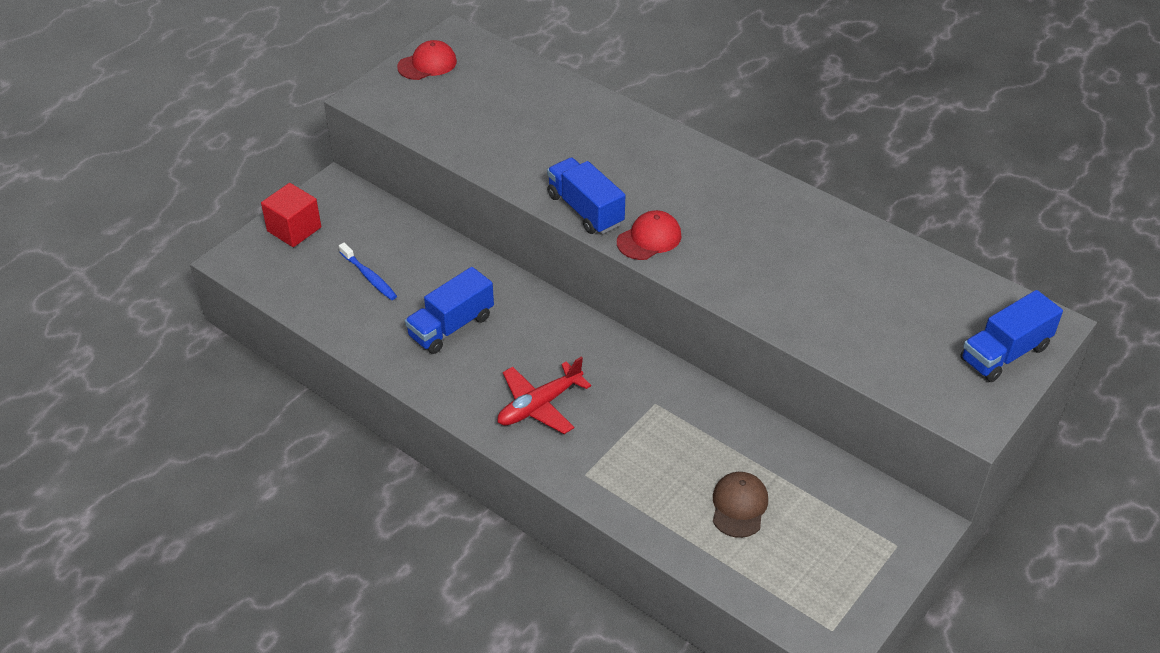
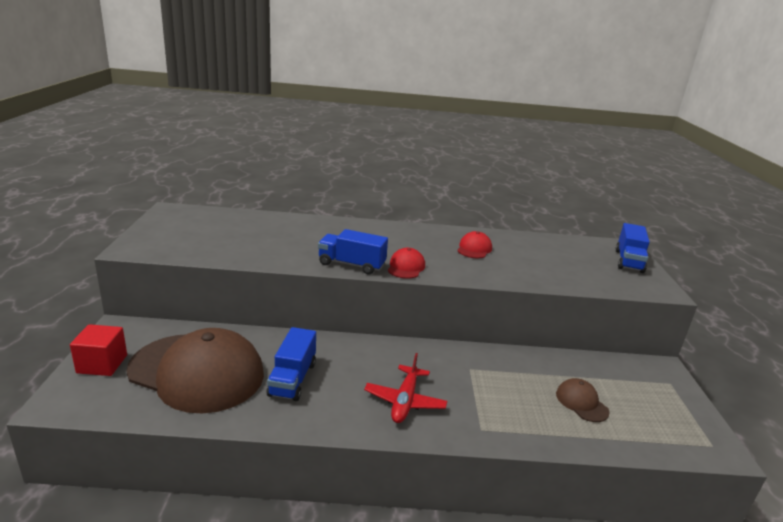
camera: 40 degrees left, 20 degrees down
(369, 277) = (197, 372): blue toothbrush -> brown cap
(427, 64) = (163, 225): red cap -> red cap (474, 249)

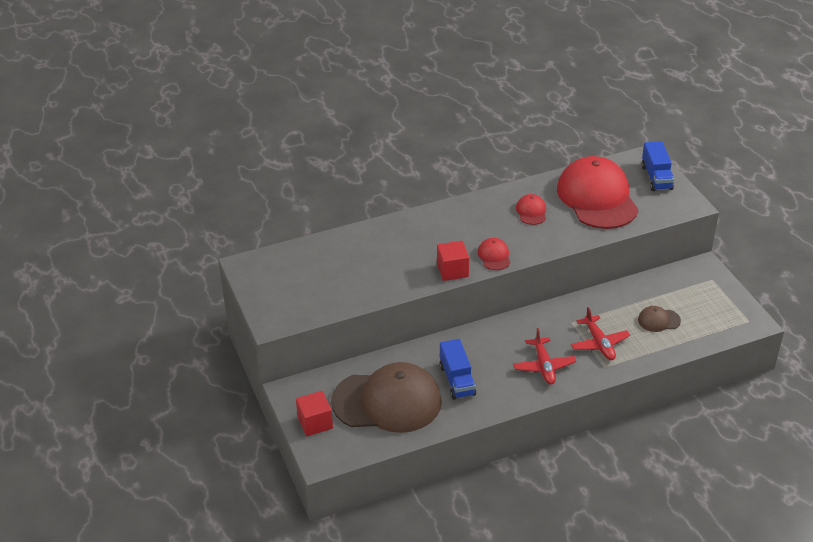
camera: 20 degrees left, 15 degrees up
(351, 265) = (452, 270): blue truck -> red cube
(490, 401) = (599, 343): none -> red plane
(552, 258) = (597, 198): none -> red cap
(581, 402) = (658, 320): brown cap -> brown cap turned 45 degrees counterclockwise

